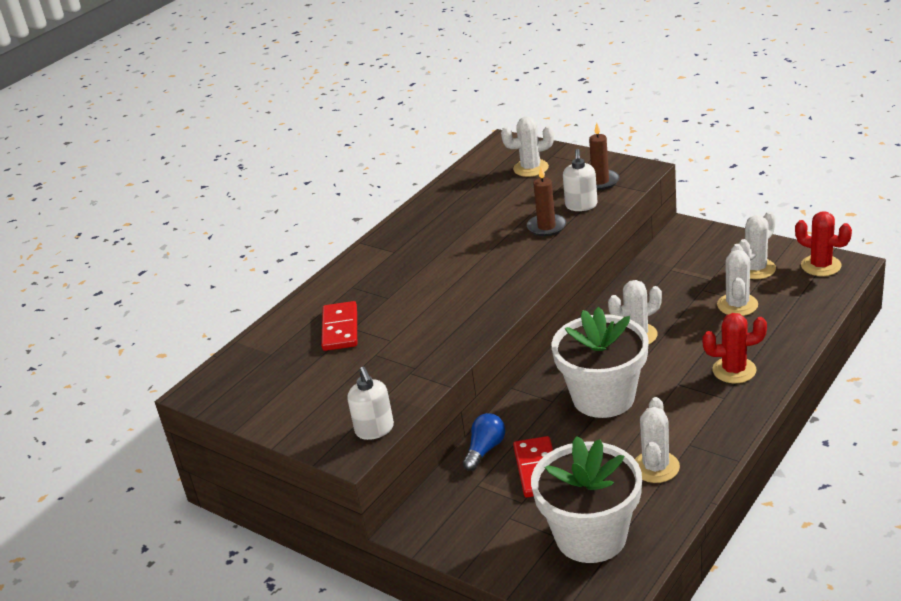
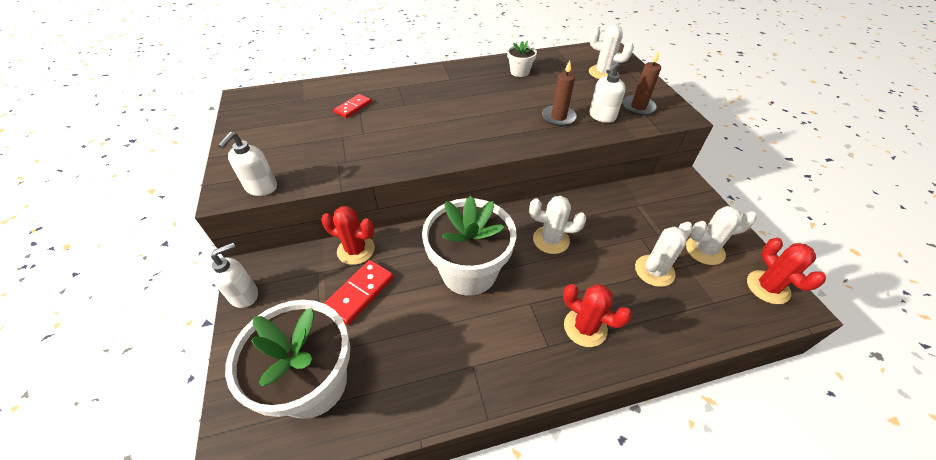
camera: 35 degrees right, 15 degrees up
(340, 329) = (353, 107): red domino -> red domino, size x0.66
(438, 541) = (244, 295): none -> white soap dispenser
(452, 209) = (519, 72): none -> white flower pot
(485, 449) = (356, 250): blue light bulb -> red cactus
(656, 467) = (426, 364): white cactus -> none

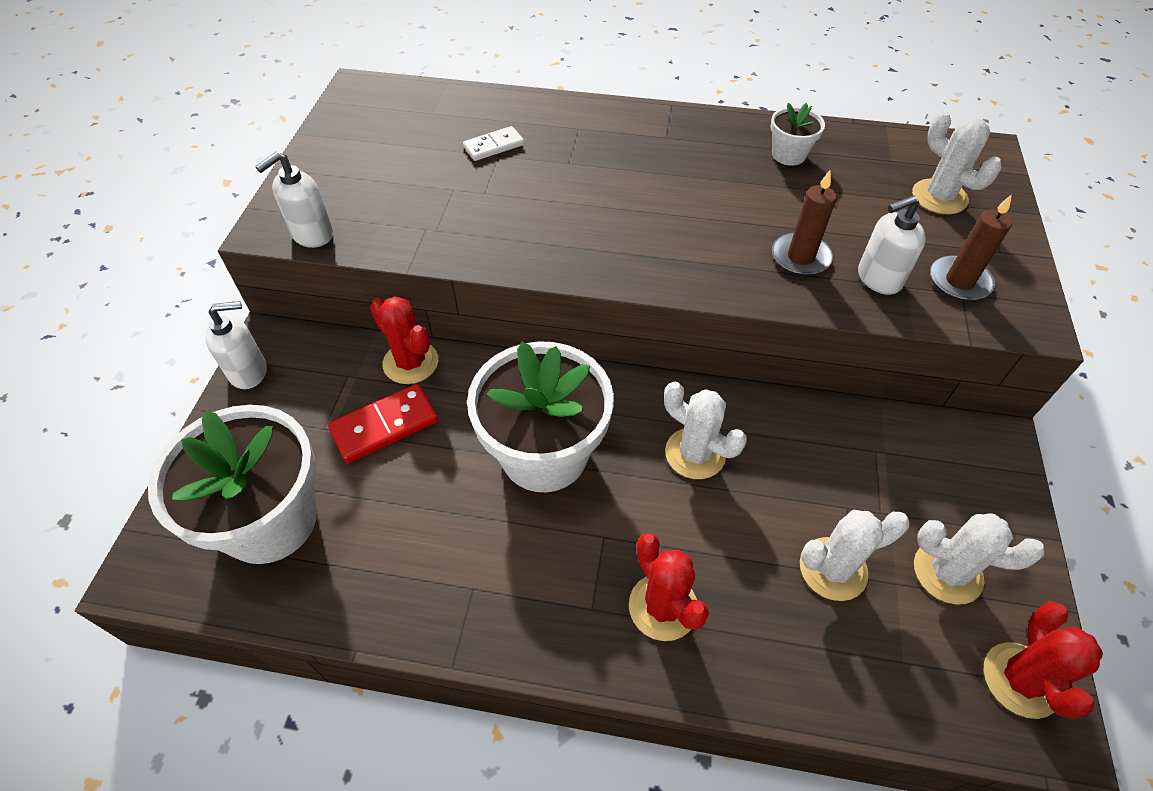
camera: 25 degrees right, 5 degrees up
(353, 107) = (494, 146): red domino -> white domino

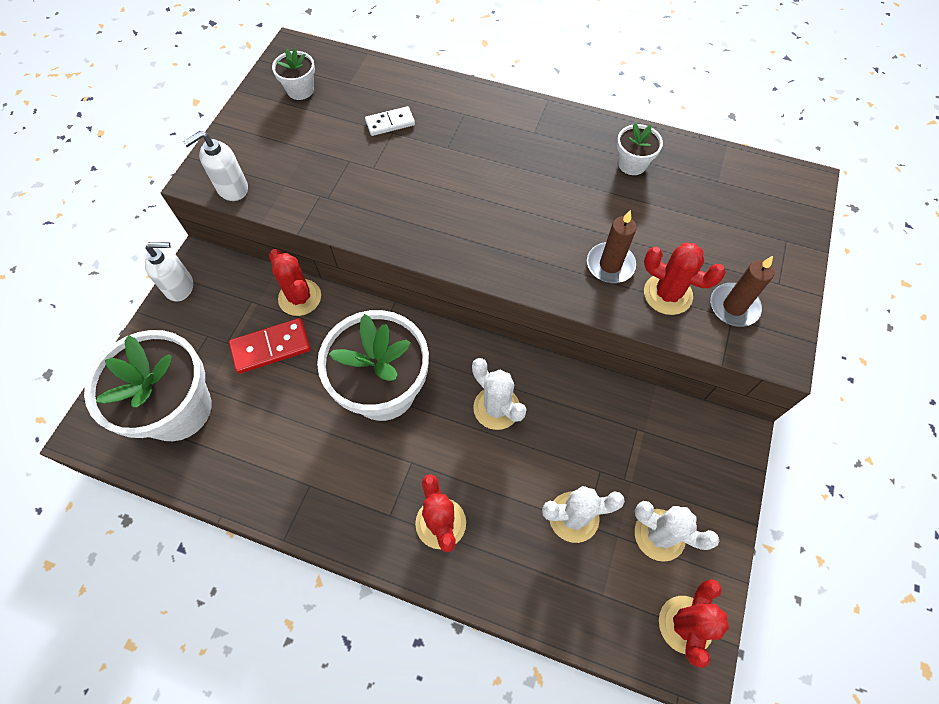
camera: 10 degrees right, 10 degrees up
(376, 125) = (300, 90): none -> white flower pot
(878, 279) = (667, 294): white soap dispenser -> red cactus
(939, 197) = (747, 223): white cactus -> none

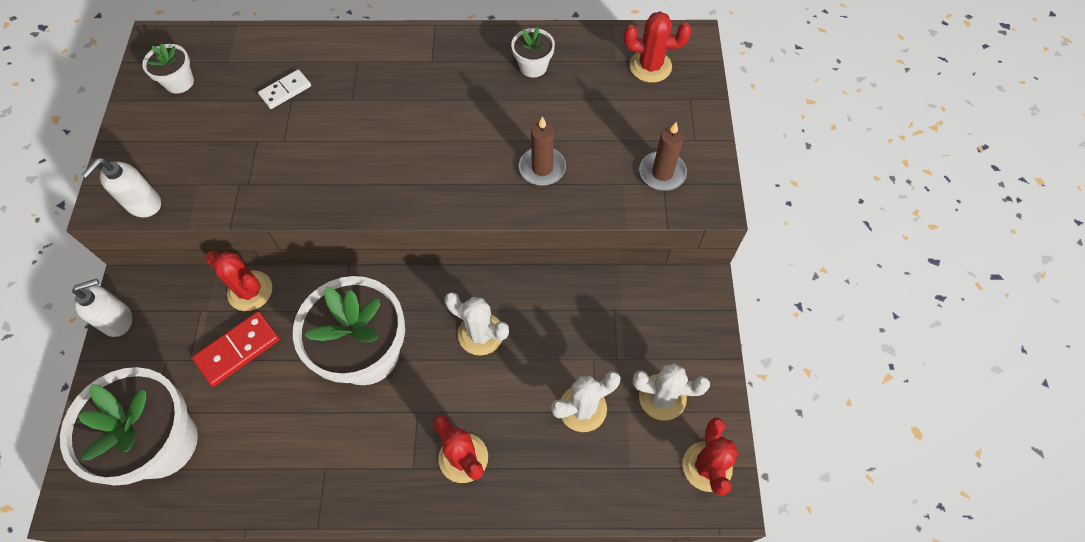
camera: 20 degrees left, 0 degrees up
(667, 294) = (601, 179): red cactus -> red cactus (650, 66)

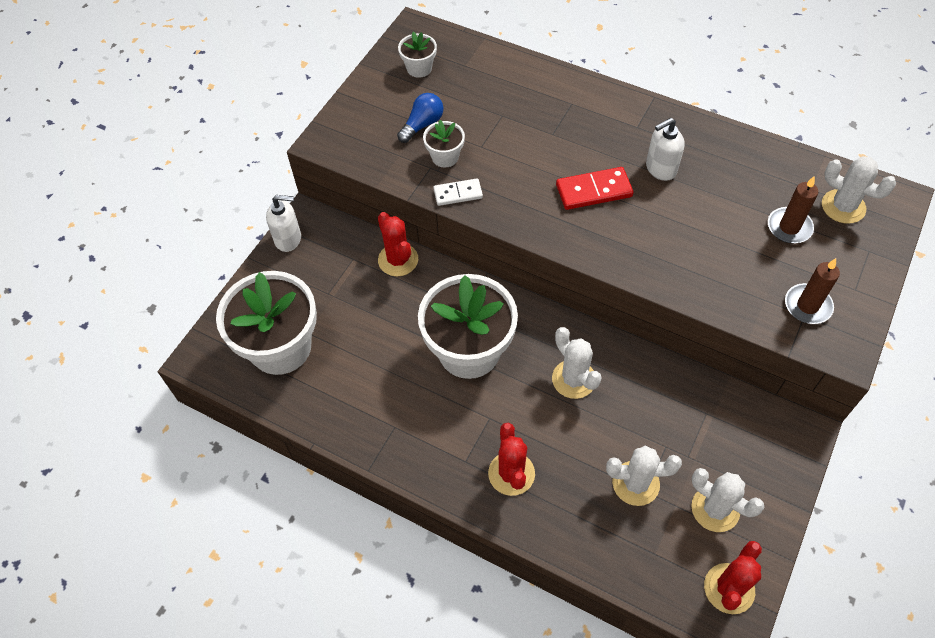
camera: 30 degrees right, 5 degrees down
(143, 204) = (351, 154): white soap dispenser -> white soap dispenser (660, 169)
(210, 141) = (422, 125): none -> blue light bulb
(238, 349) = (368, 302): red domino -> red domino (593, 190)
(285, 91) = (501, 106): white domino -> white domino (458, 194)
(533, 66) = (728, 165): white flower pot -> white flower pot (445, 157)
(542, 168) = (694, 256): brown candle -> brown candle (789, 227)
(650, 66) = (843, 206): red cactus -> white cactus

